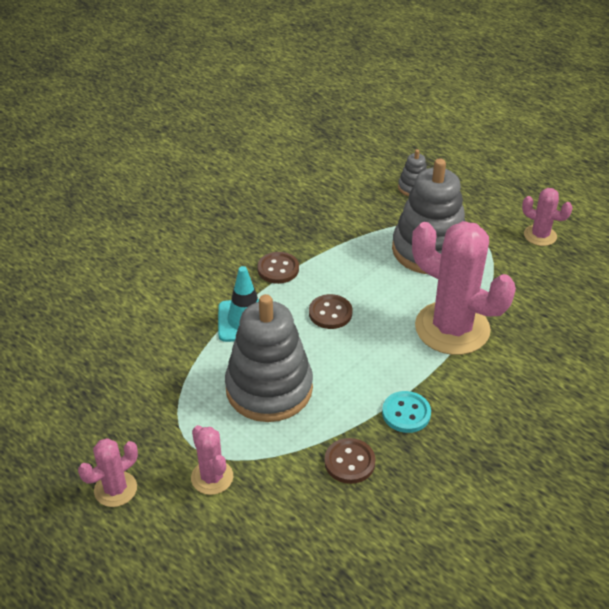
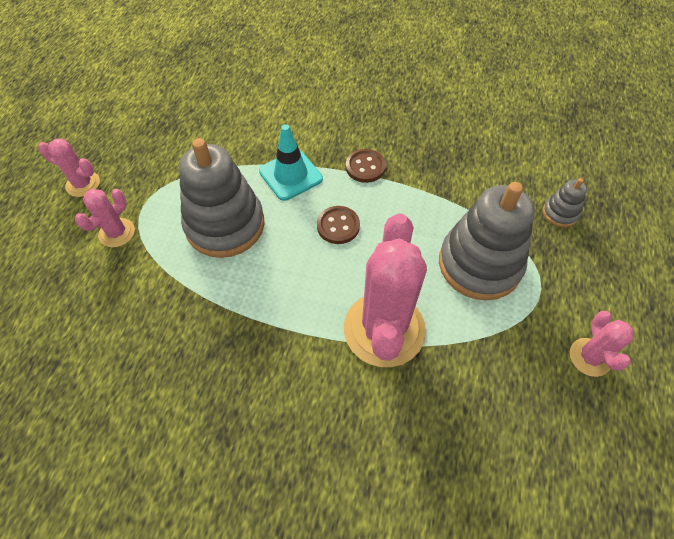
camera: 60 degrees right, 15 degrees up
(349, 462) = (173, 317): brown button -> none
(406, 413) = (251, 336): turquoise button -> none

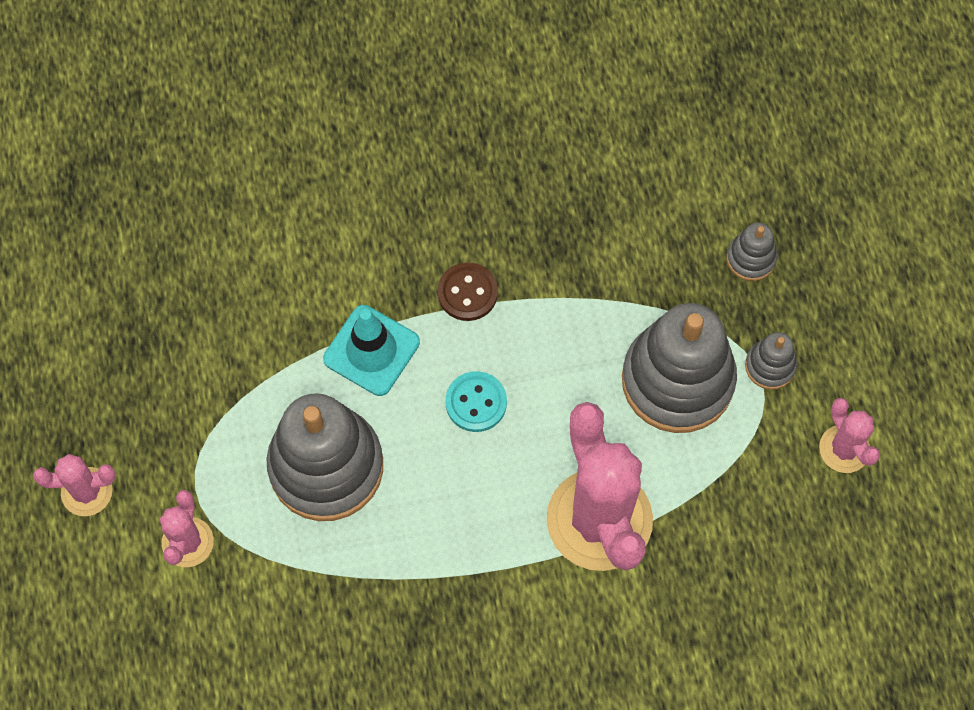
camera: 25 degrees left, 10 degrees up
(338, 226) = (476, 402): brown button -> turquoise button
(550, 280) = (770, 366): none -> grey stacking toy

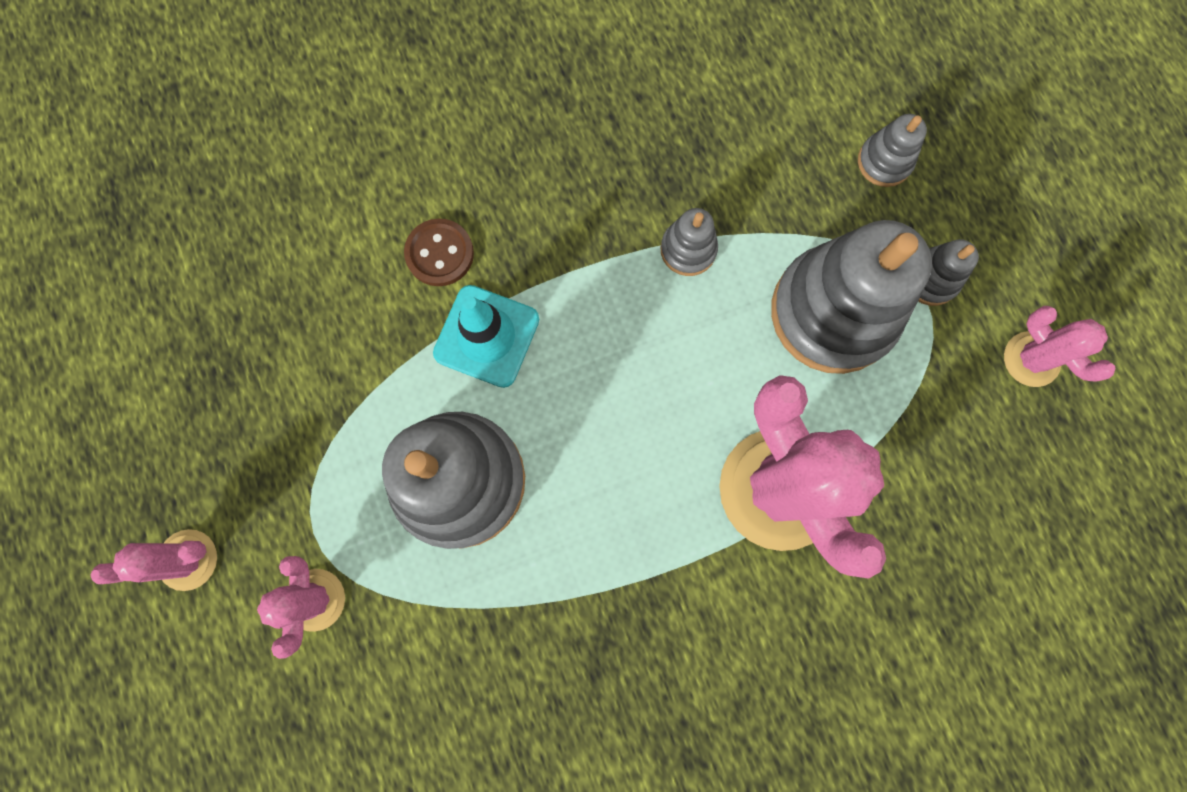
camera: 10 degrees left, 10 degrees up
(467, 293) = (582, 252): brown button -> brown button (440, 254)
(476, 402) = (615, 376): turquoise button -> none
(561, 306) = (688, 250): none -> grey stacking toy

